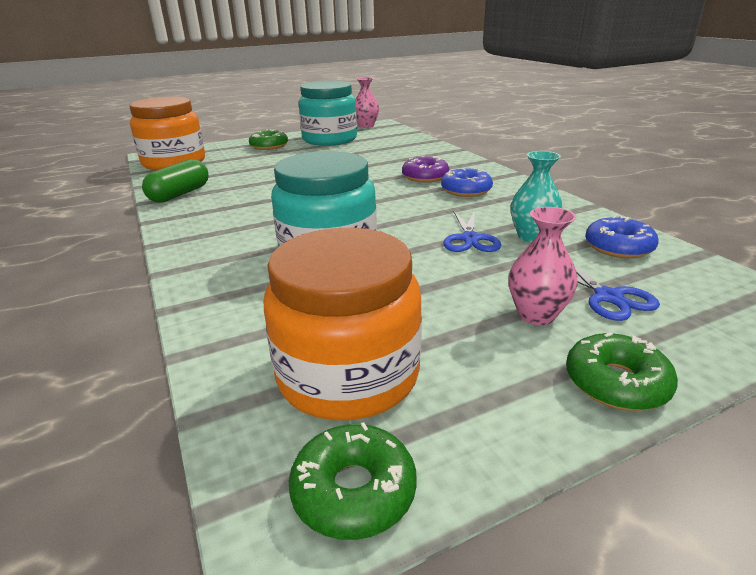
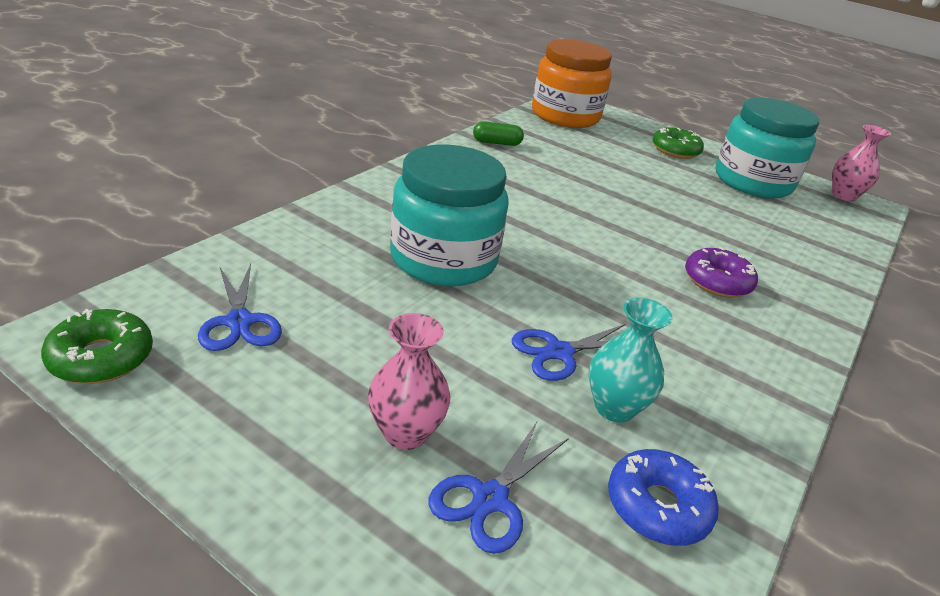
camera: 55 degrees right, 5 degrees up
(180, 194) = (496, 143): green capsule -> green capsule, size x0.64
(348, 374) = (239, 322): orange jar -> blue scissors
(466, 190) = (710, 325): blue donut -> none
(616, 383) = (295, 512): green donut -> none

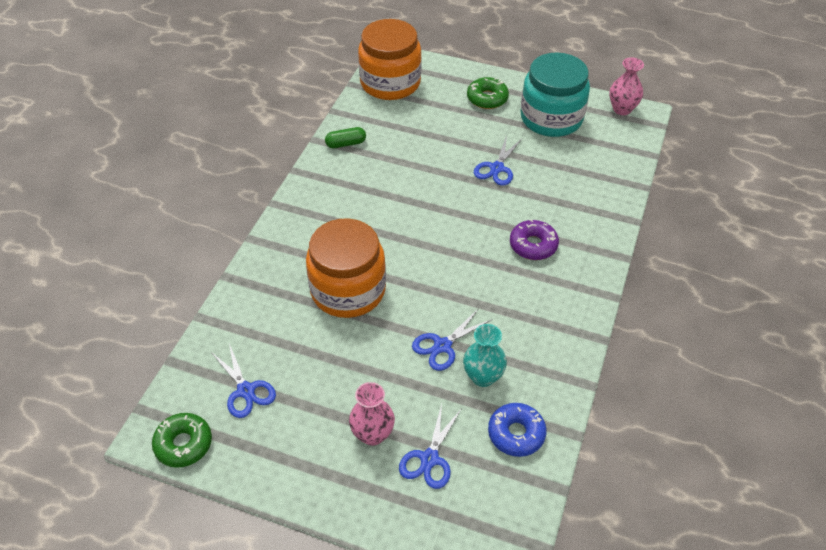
camera: 10 degrees left, 15 degrees up
(443, 259) = (348, 290): turquoise jar -> orange jar
(677, 203) = (497, 168): none -> blue scissors

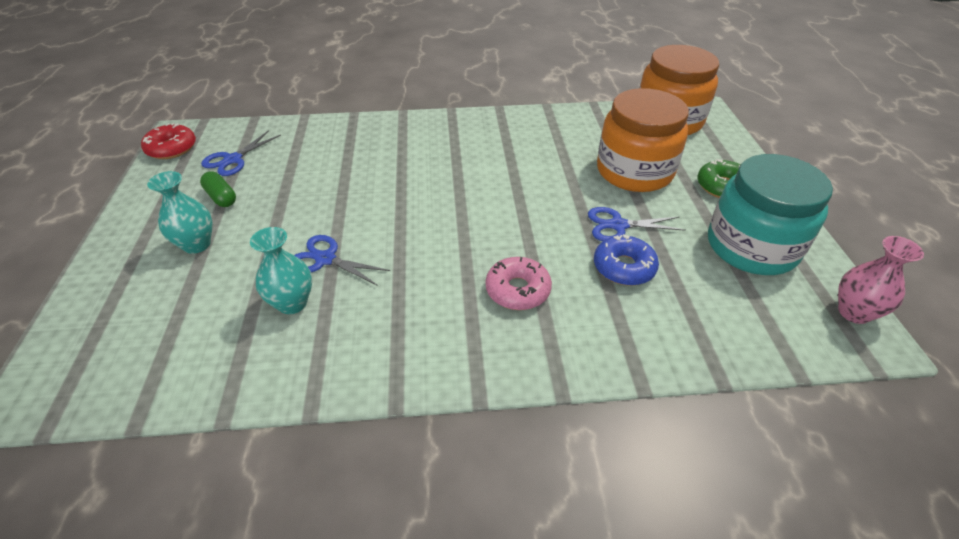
camera: 65 degrees right, 5 degrees down
(183, 444) = (172, 148): green donut -> red donut
(346, 144) = (557, 121): green capsule -> green capsule (221, 197)
(348, 290) = (371, 177): orange jar -> orange jar (634, 171)
(372, 434) = (197, 244): pink vase -> turquoise vase
(429, 459) = (170, 293): blue scissors -> none
(516, 434) = (214, 356): blue donut -> blue donut (623, 267)
(533, 245) = (517, 290): purple donut -> pink donut

